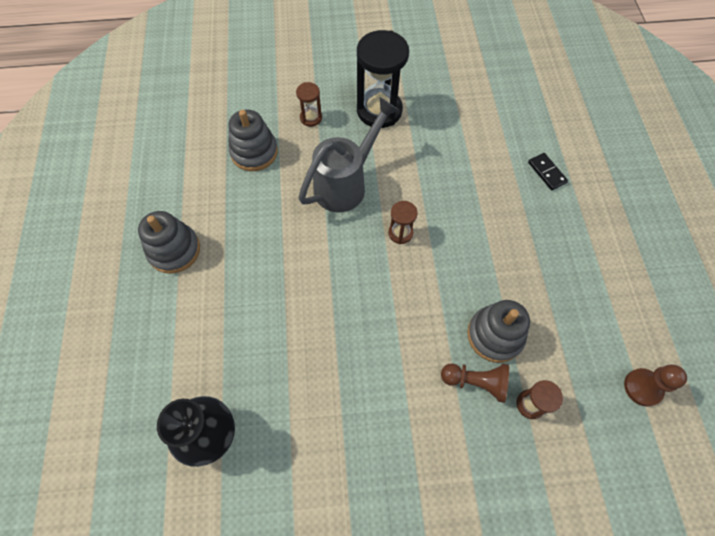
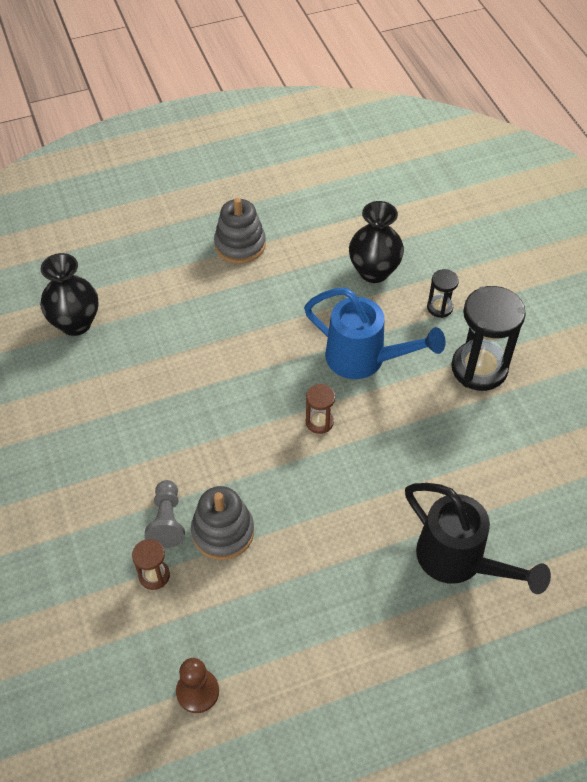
camera: 75 degrees right, 10 degrees down
(254, 152) = (374, 271): grey stacking toy -> black vase
(311, 118) = (439, 307): brown hourglass -> black hourglass
(346, 183) = (365, 360): grey watering can -> blue watering can
(475, 382) = (167, 521): brown pawn -> grey pawn
(546, 172) = (460, 562): black domino -> black watering can

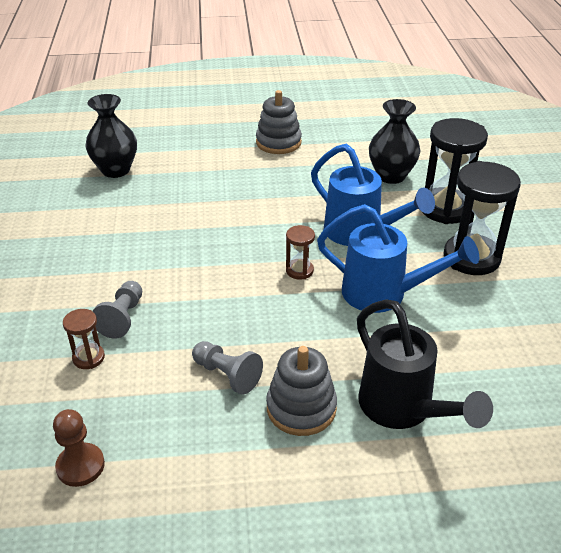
camera: 15 degrees right, 15 degrees down
(223, 532) = (170, 336): grey stacking toy -> grey stacking toy (301, 408)
(292, 563) = (227, 375): none -> grey pawn
(409, 433) = (385, 294): none -> blue watering can
(439, 307) = (445, 209): black hourglass -> black hourglass, size x2.08

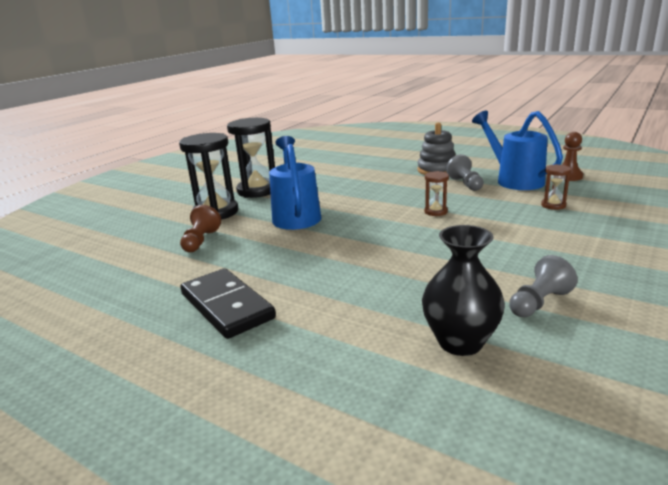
camera: 140 degrees left, 15 degrees down
(122, 318) = (520, 216): grey pawn -> grey pawn (539, 303)
(278, 142) = (227, 306): grey stacking toy -> black domino
(299, 270) = (368, 209): brown hourglass -> brown hourglass (436, 212)
(385, 294) = (334, 189): blue watering can -> blue watering can (514, 180)
(391, 176) = (201, 241): black vase -> brown pawn
(403, 410) = (389, 162): black watering can -> none

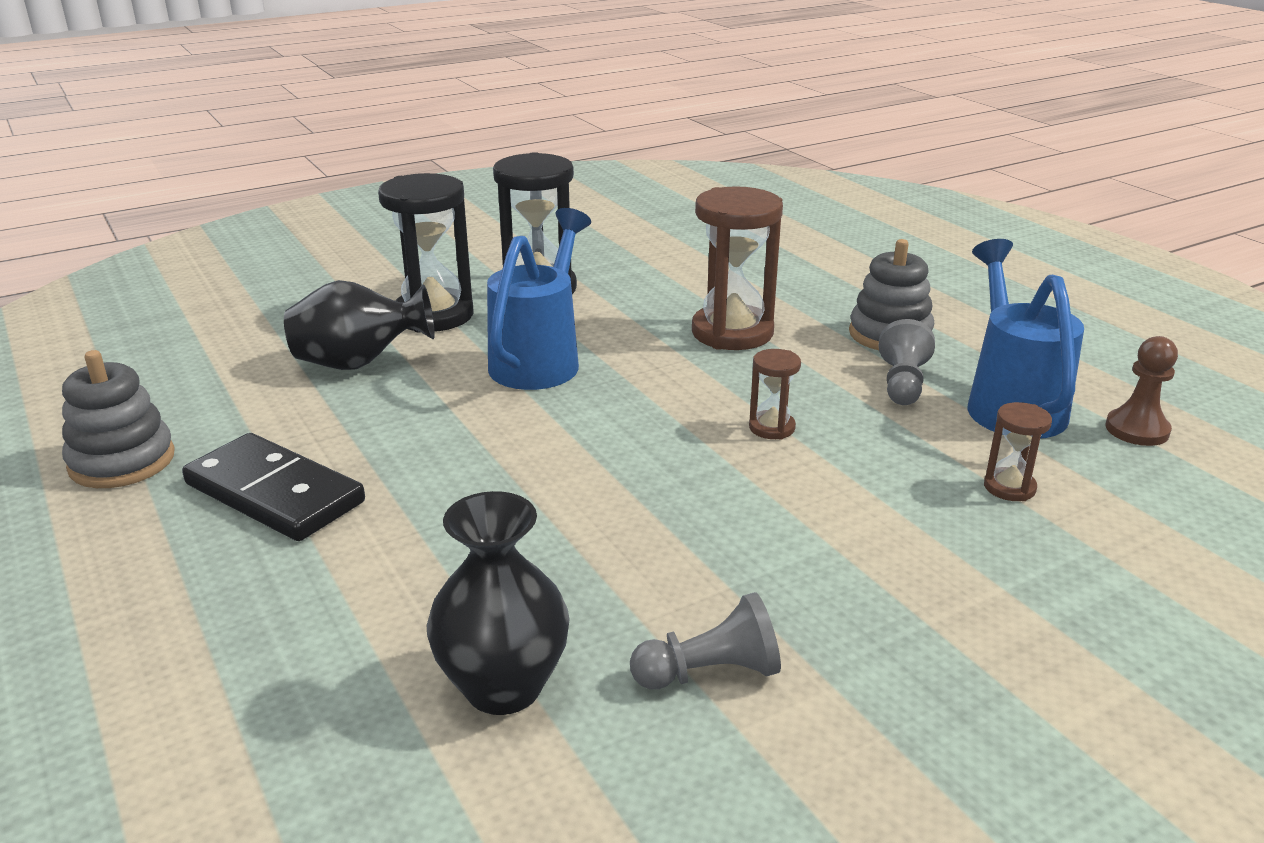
camera: 25 degrees right, 5 degrees up
(109, 321) = (122, 461): none -> grey stacking toy
(201, 241) = (359, 364): brown pawn -> black vase
(227, 306) = (275, 493): black domino -> black domino turned 45 degrees counterclockwise
(371, 185) = (732, 333): none -> brown hourglass

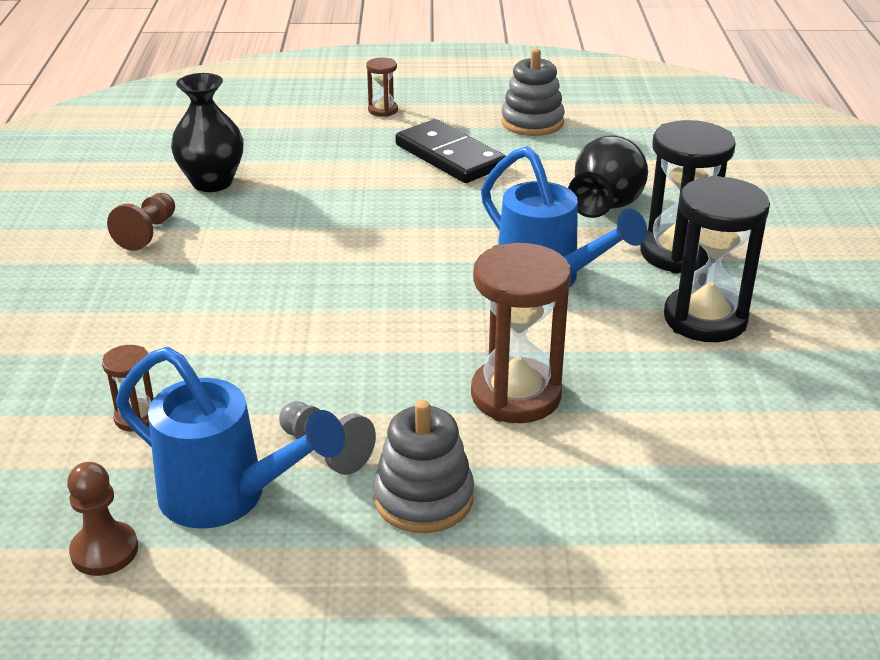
camera: 120 degrees right, 5 degrees up
(275, 493) = (449, 156): black domino -> black domino turned 75 degrees clockwise
(710, 673) = (147, 233): grey pawn -> brown pawn
(771, 428) = (334, 346): brown hourglass -> brown hourglass (383, 110)

